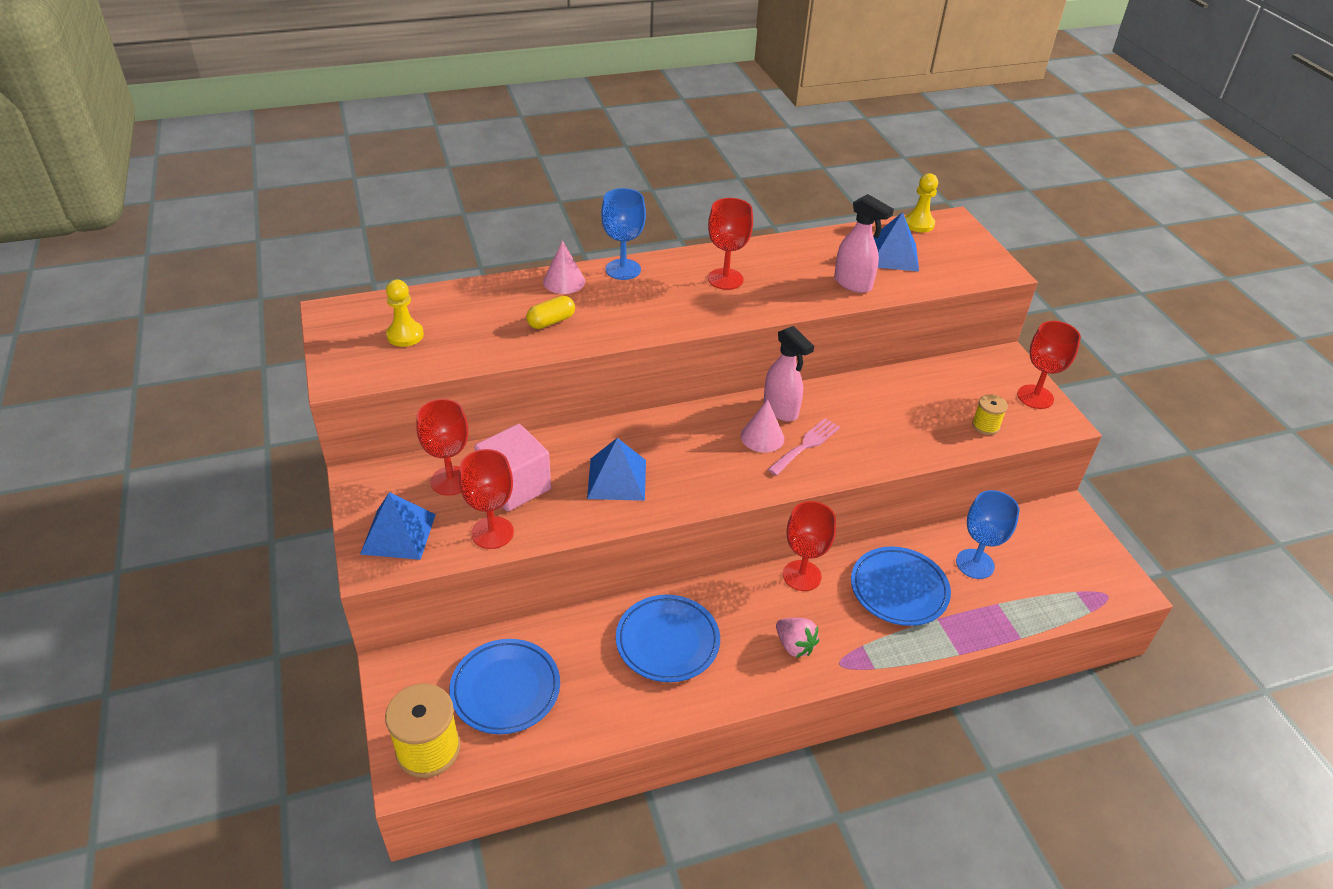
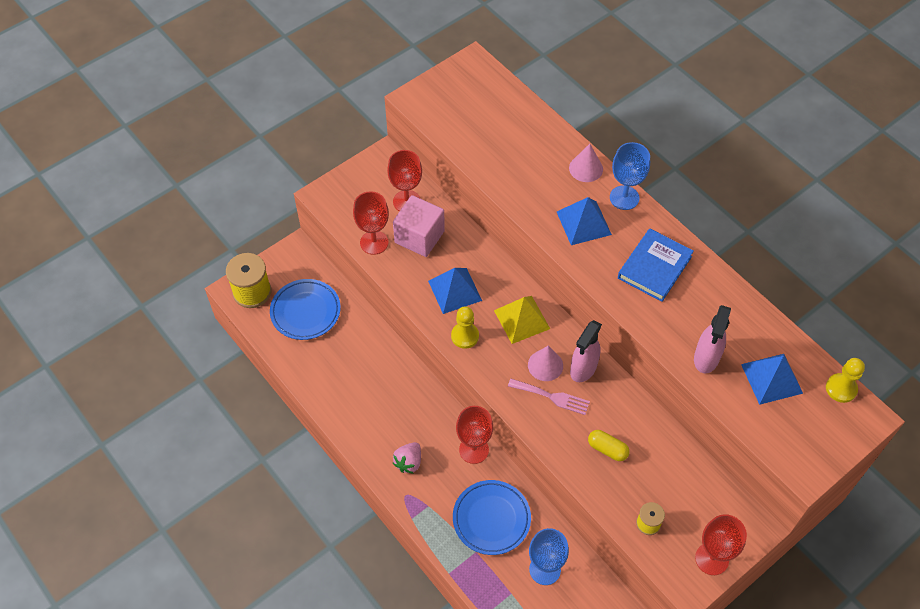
camera: 70 degrees right, 15 degrees up
(398, 533) = (351, 196): blue pyramid -> blue pyramid (584, 223)
(405, 335) = (472, 109): yellow pawn -> yellow pawn (465, 336)
(551, 321) = (534, 180): yellow capsule -> yellow capsule (607, 449)
(667, 642) = (378, 385): blue plate -> none
(691, 435) = (522, 319): none -> yellow pyramid
(725, 279) = (654, 267): red goblet -> blue book

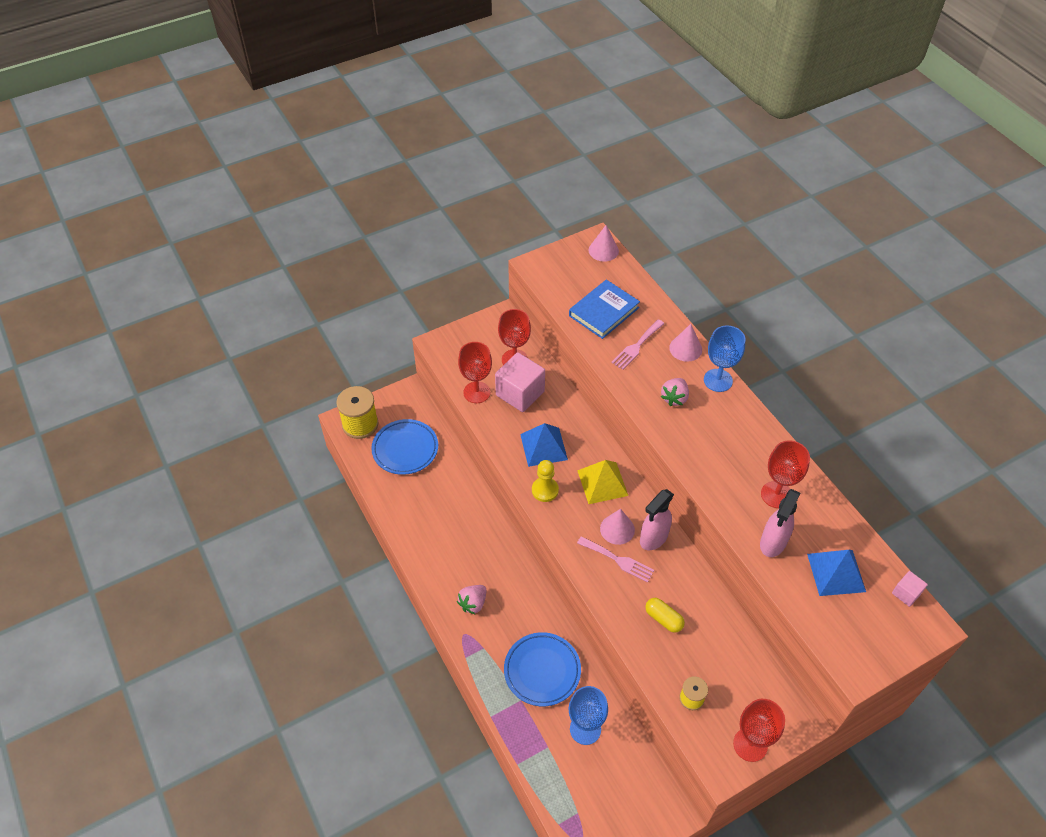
camera: 10 degrees right, 5 degrees down
(474, 450) = (537, 601): red goblet -> red goblet (776, 494)
(482, 72) = (603, 250): none -> pink cone
(536, 173) = (636, 346): none -> pink fork
(584, 223) = (674, 398): blue pyramid -> pink strawberry
(654, 267) = (736, 449): blue book -> blue book (603, 312)
(841, 388) = (906, 593): yellow pawn -> pink cube

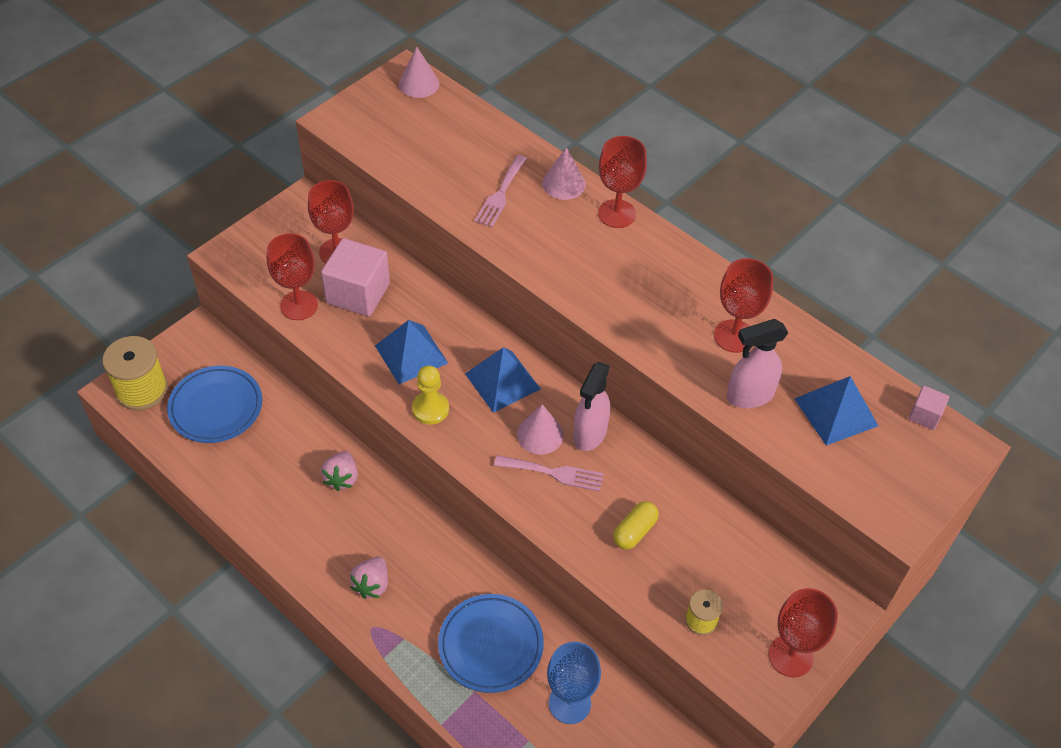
camera: 20 degrees left, 0 degrees up
(602, 483) = (502, 381): yellow pyramid -> blue pyramid
(603, 312) = (444, 160): blue book -> none
(663, 619) = (634, 531): yellow capsule -> yellow capsule turned 75 degrees counterclockwise
(674, 398) = (569, 248): pink strawberry -> pink strawberry (342, 478)
(718, 380) = (617, 214): blue goblet -> red goblet
(773, 543) = (749, 396): pink spray bottle -> pink spray bottle turned 60 degrees clockwise

